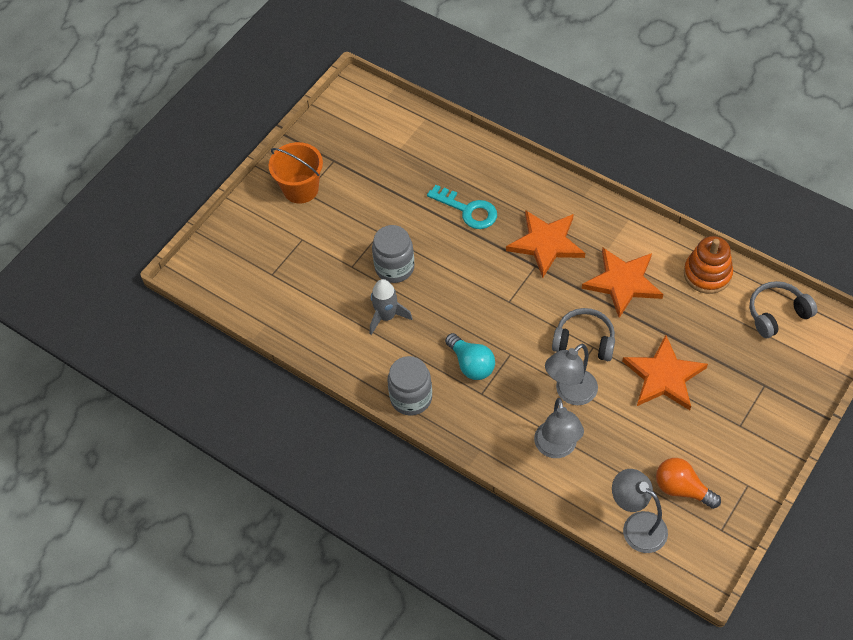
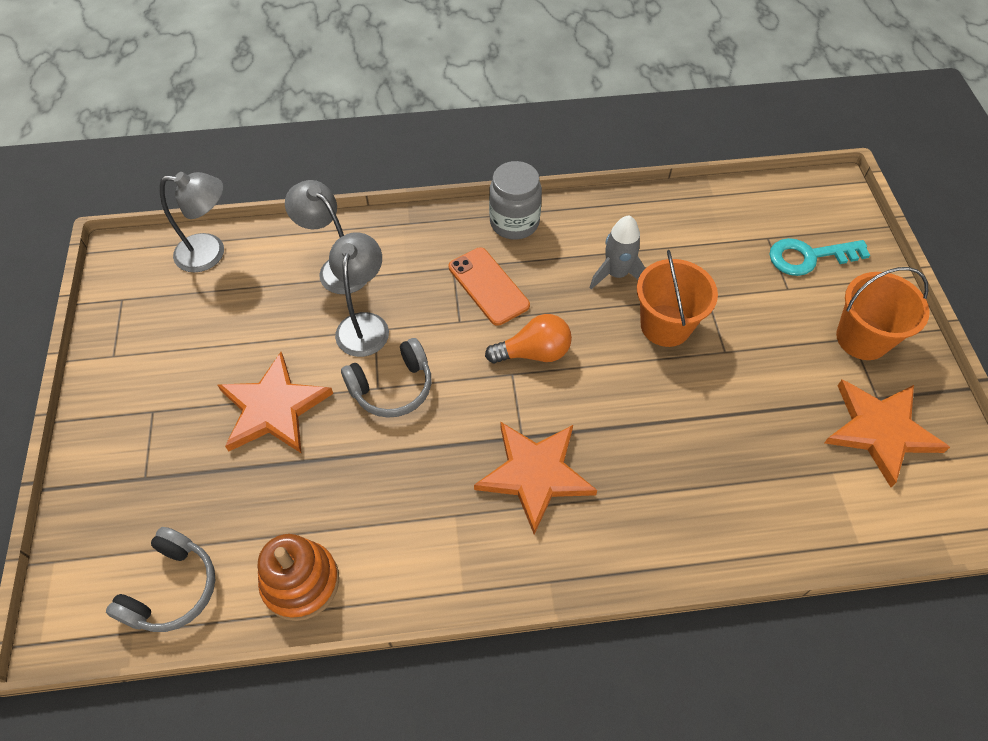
camera: 135 degrees right, 0 degrees up
(394, 267) = (665, 325): grey jar -> orange bucket
(468, 210) = (665, 450): turquoise key -> turquoise key (808, 257)
(471, 364) = (488, 286): turquoise light bulb -> orange phone
(623, 282) = (401, 490): orange star -> orange star (880, 431)
(682, 489) = (184, 310): orange light bulb -> orange light bulb (534, 352)

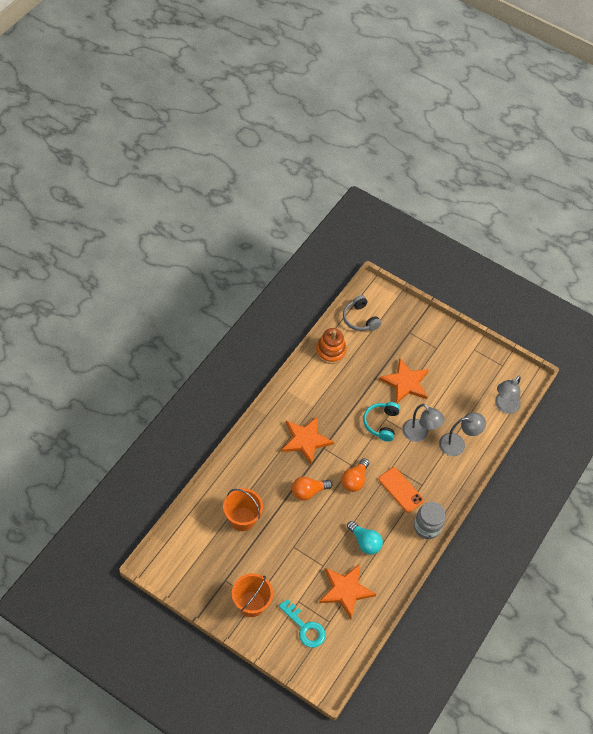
camera: 125 degrees right, 0 degrees up
(392, 387) = (381, 423): grey headphones -> turquoise headphones
(488, 286) = (400, 490): orange phone -> orange phone turned 45 degrees clockwise
(616, 274) = (365, 542): grey rocket -> turquoise light bulb
(620, 399) = (308, 491): none -> orange light bulb
(665, 325) = (324, 537): orange bucket -> orange bucket (242, 519)
(808, 257) = (305, 627): turquoise key -> turquoise key turned 105 degrees clockwise
(880, 431) = (213, 566): orange star -> orange star (345, 590)

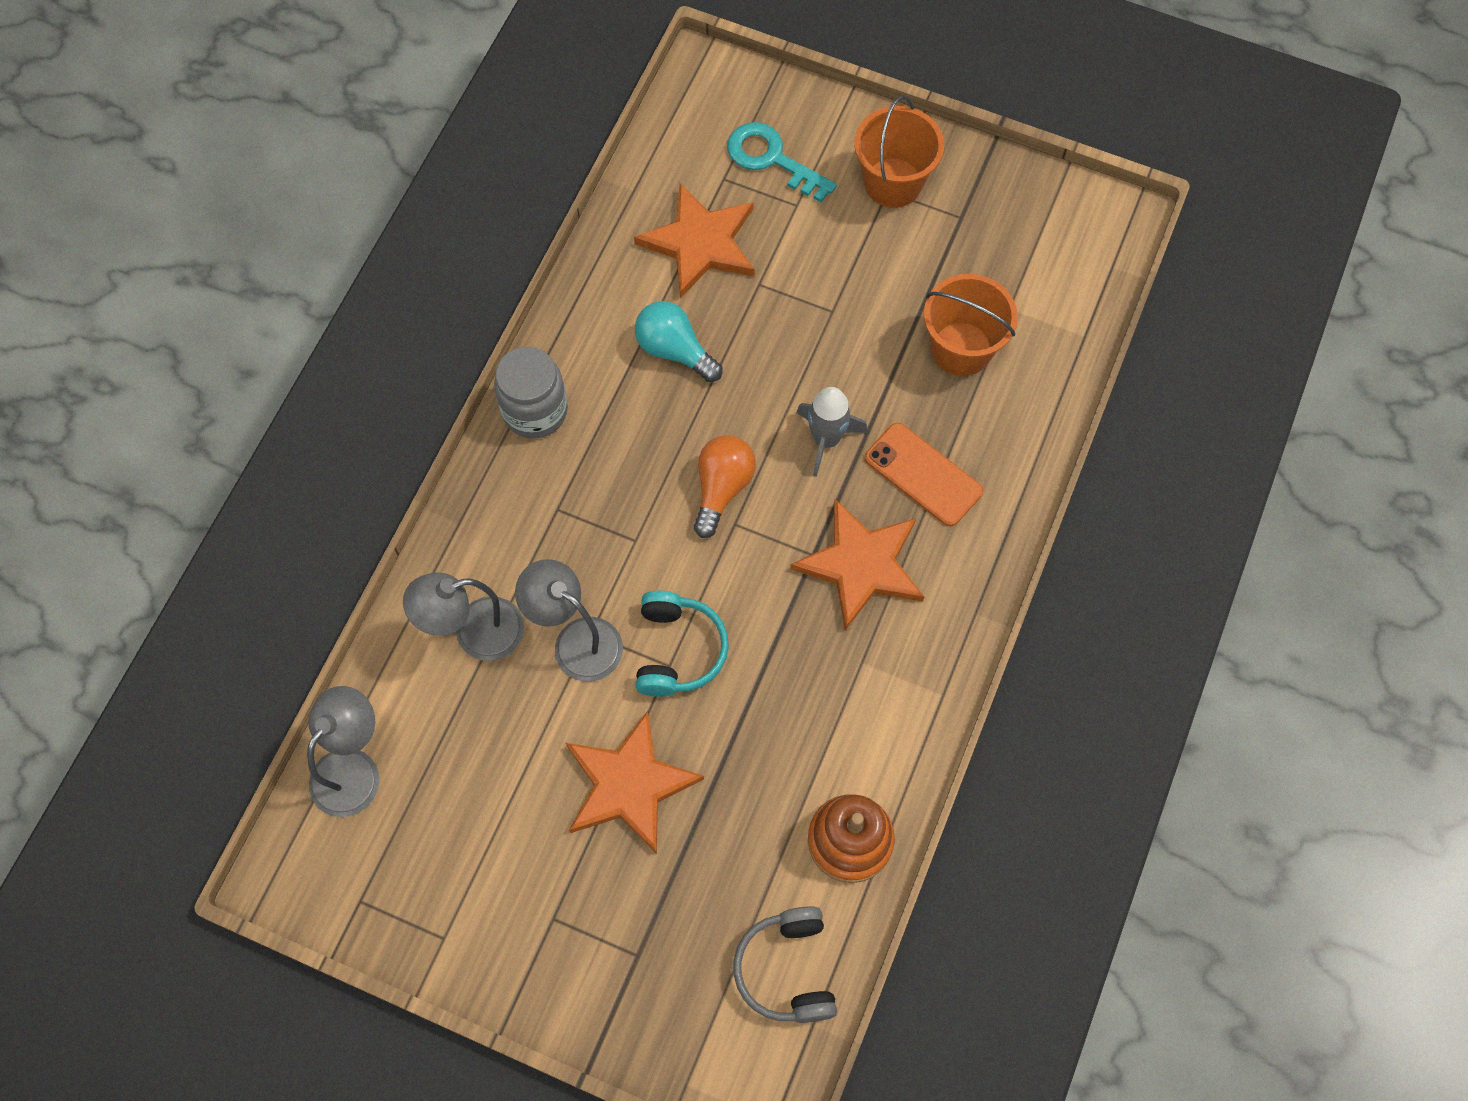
camera: 175 degrees right, 10 degrees up
(308, 491) = (826, 439): orange light bulb -> grey rocket
(360, 319) = (787, 969): grey headphones -> grey headphones turned 150 degrees counterclockwise
(400, 490) = (607, 486): orange phone -> orange phone (923, 474)

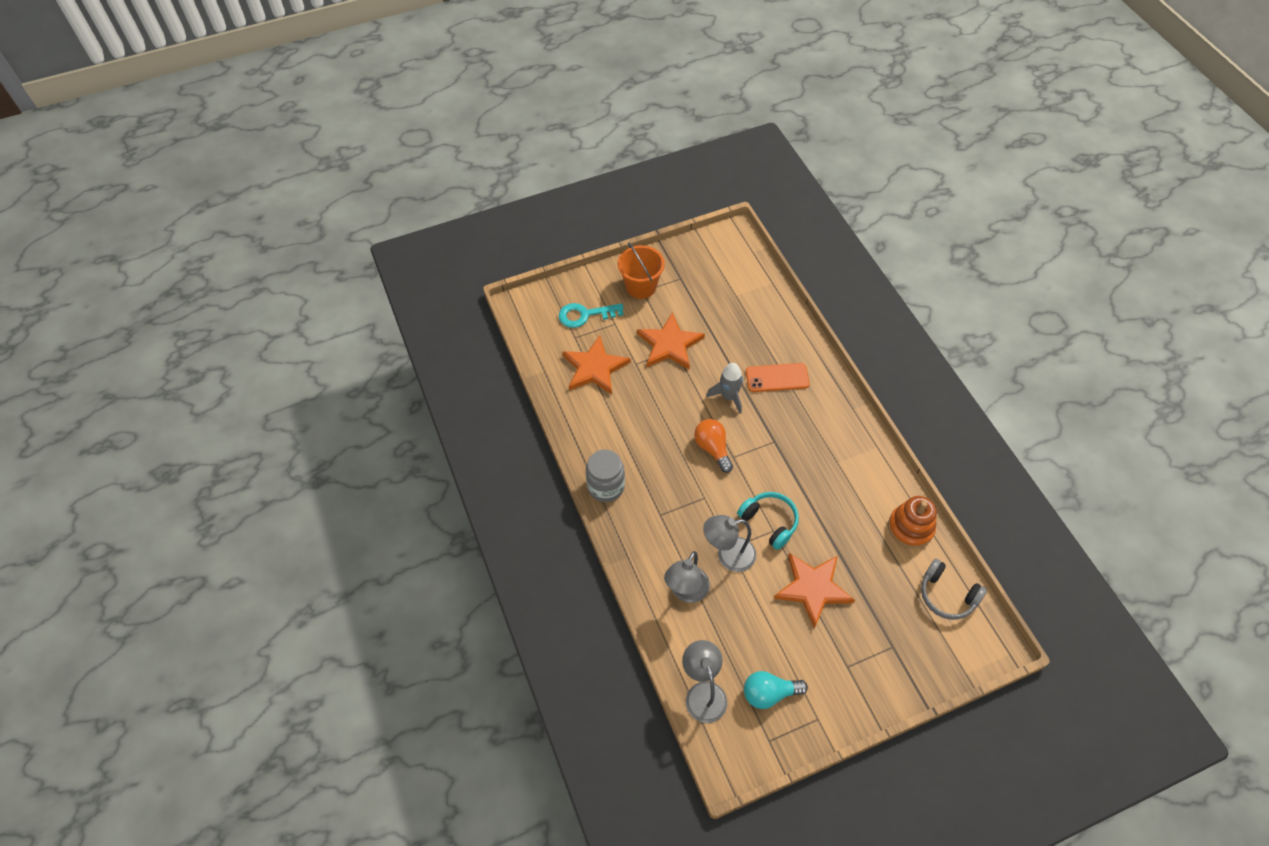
camera: 45 degrees left, 10 degrees down
(674, 350) = (633, 415): turquoise light bulb -> turquoise light bulb (769, 693)
(861, 565) = (795, 429): orange star -> orange star (669, 344)
(961, 349) = (736, 323): orange bucket -> none

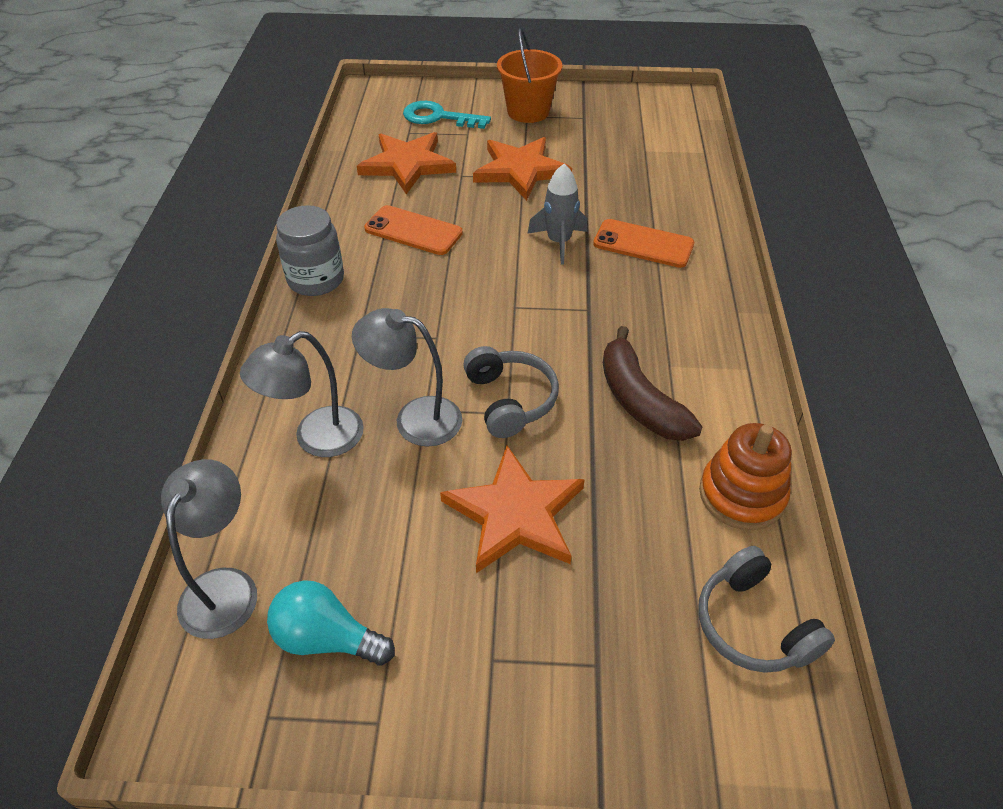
camera: 25 degrees right, 10 degrees down
(637, 423) = (413, 231): none -> orange phone
(713, 448) = (493, 288): orange light bulb -> none
(769, 522) = (510, 400): turquoise headphones -> grey headphones
(834, 492) = (639, 400): none -> brown banana

